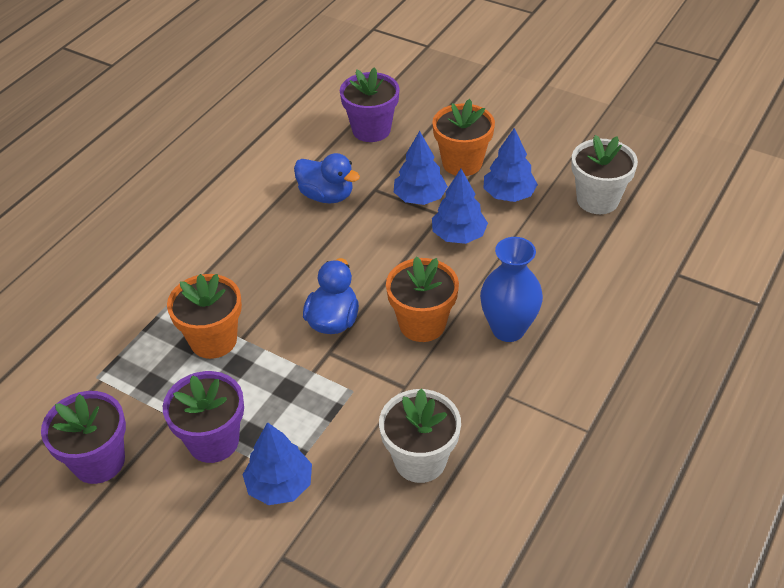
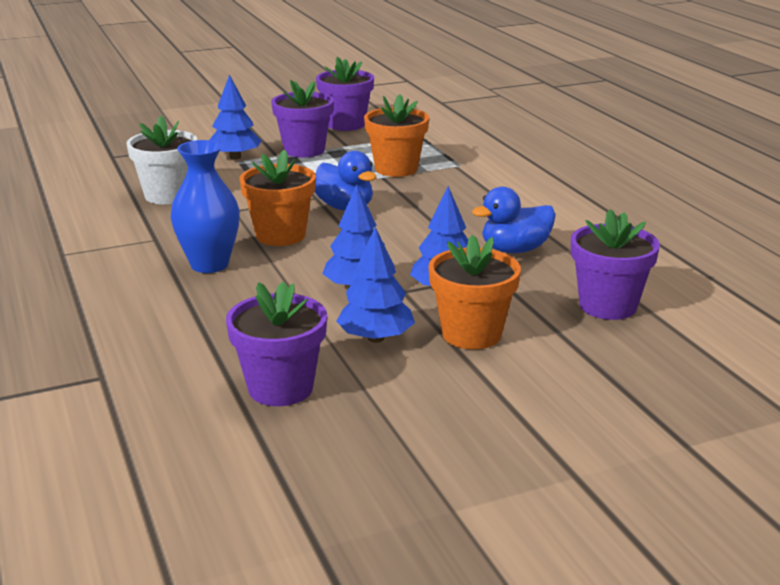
camera: 125 degrees right, 20 degrees down
(597, 200) = (280, 388): white flower pot -> purple flower pot

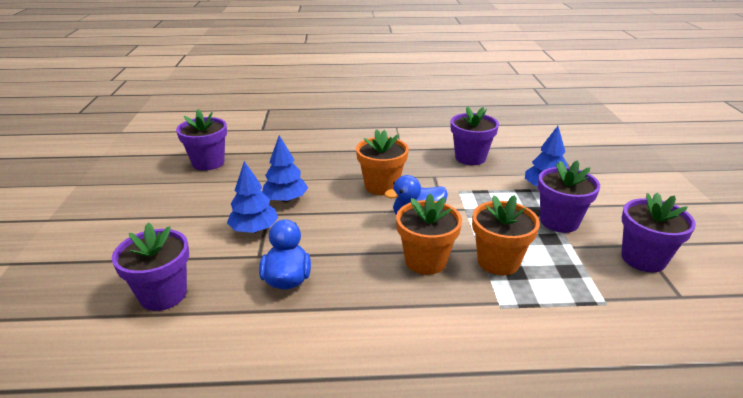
camera: 110 degrees right, 5 degrees up
(167, 195) = (470, 158): white flower pot -> purple flower pot
(209, 264) = (354, 160): blue vase -> none
(375, 338) = (224, 194): blue tree -> none
(471, 334) = (194, 225): orange flower pot -> orange flower pot (425, 261)

